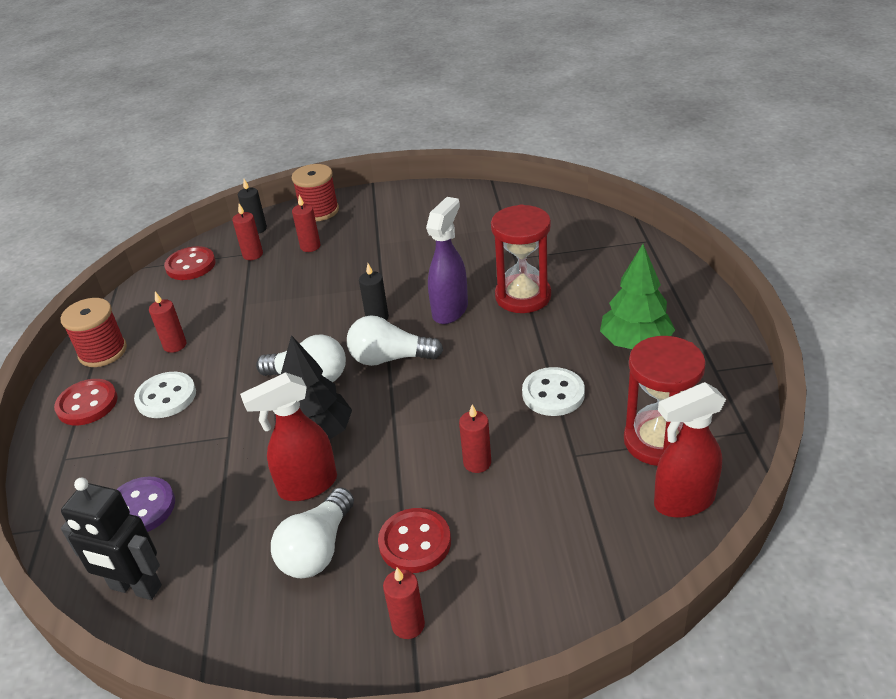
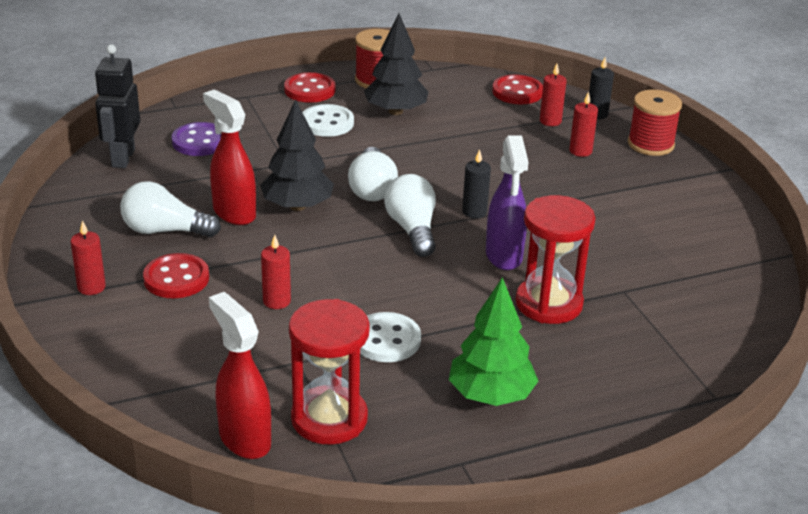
camera: 70 degrees right, 5 degrees down
(175, 345) = (395, 111): red candle -> black tree
(450, 310) = (504, 256): purple spray bottle -> purple spray bottle turned 75 degrees clockwise

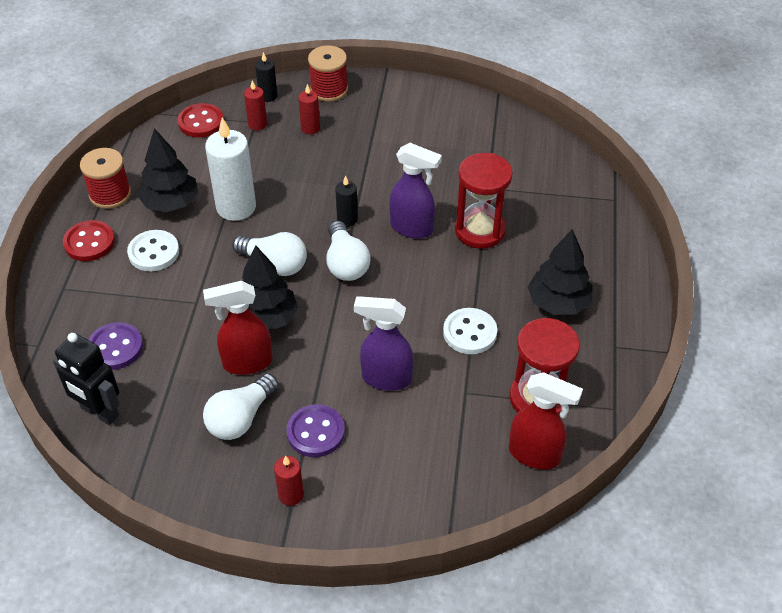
camera: 60 degrees left, 15 degrees up
(176, 278) = (315, 432): red button -> purple button
(244, 439) = (535, 455): red spray bottle -> red spray bottle turned 150 degrees counterclockwise
(277, 301) = (385, 378): red candle -> purple spray bottle
(412, 229) = (346, 263): white light bulb -> white light bulb turned 120 degrees counterclockwise
(425, 145) = (236, 207): none -> white candle
(490, 395) = (558, 303): green tree -> black tree

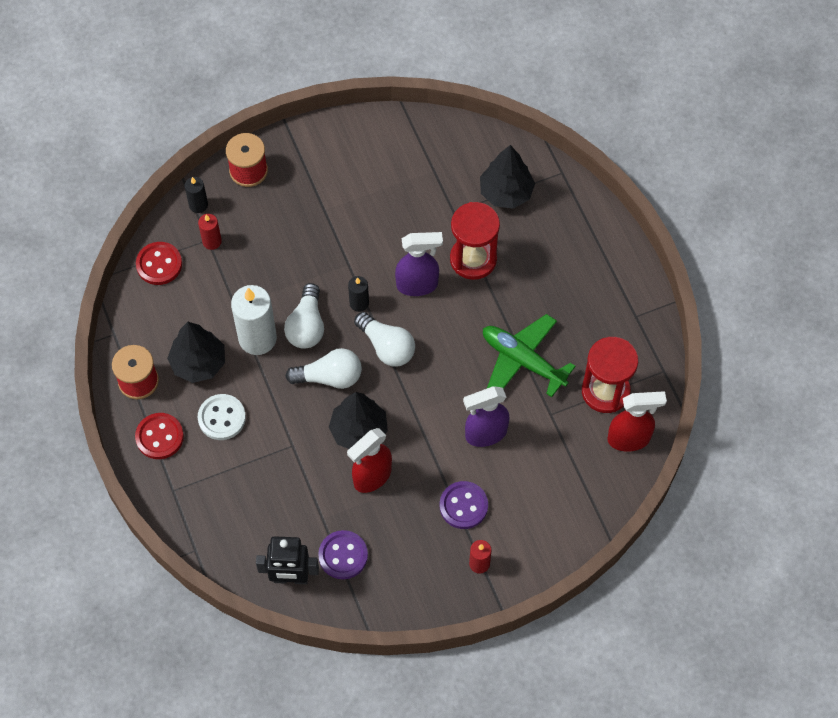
camera: 30 degrees left, 15 degrees up
(115, 348) = (259, 519): purple button -> purple button (343, 555)
(241, 418) = (400, 524): white light bulb -> white light bulb (307, 326)
(310, 128) = (262, 222): red candle -> none
(469, 333) = (523, 360): white button -> green plane
(558, 303) = (573, 298): black tree -> black tree (506, 192)

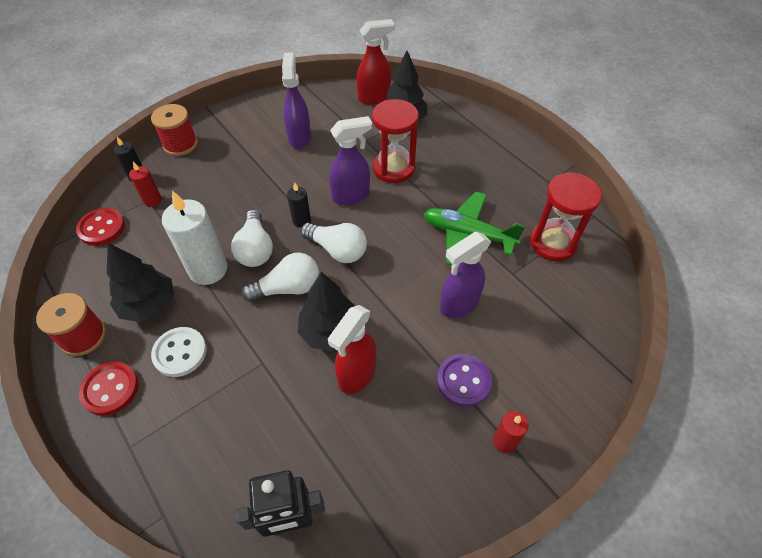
camera: 15 degrees left, 10 degrees down
(343, 555) = (347, 473): purple button -> none
(381, 191) = (299, 138): none -> purple spray bottle
(629, 439) = (595, 278): red spray bottle -> red spray bottle (374, 98)

